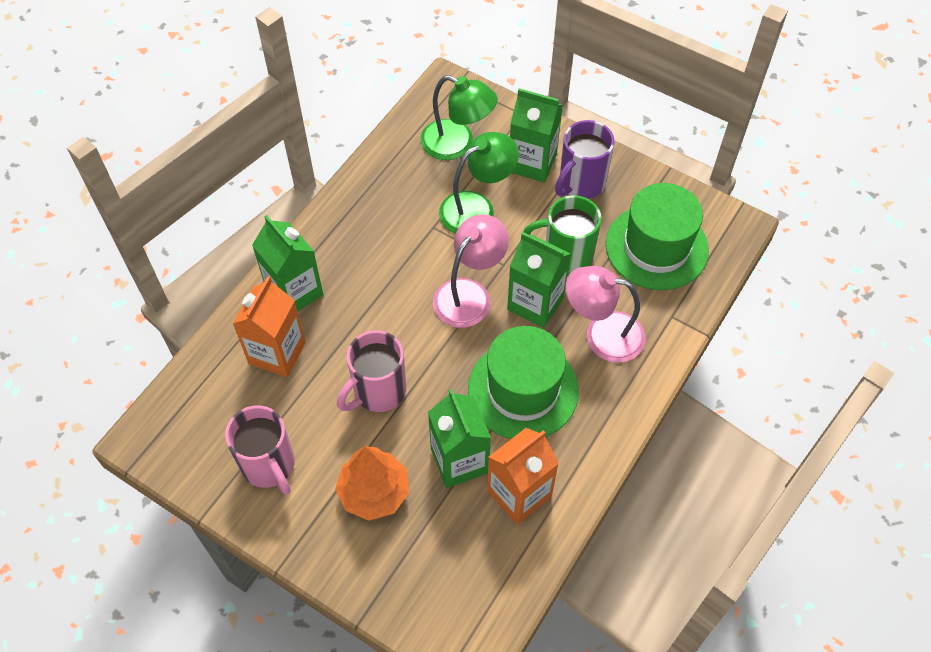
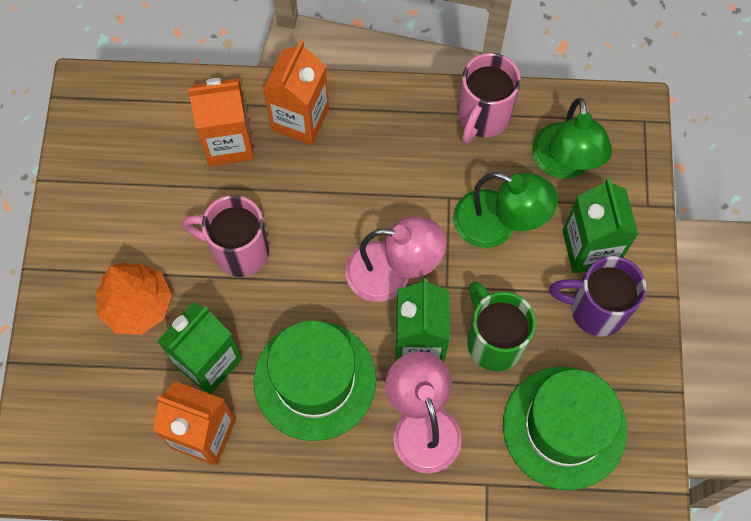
camera: 60 degrees right, 10 degrees up
(269, 466) = (116, 204): pink mug -> pink mug (482, 117)
(294, 292) = (300, 119): green carton -> orange carton

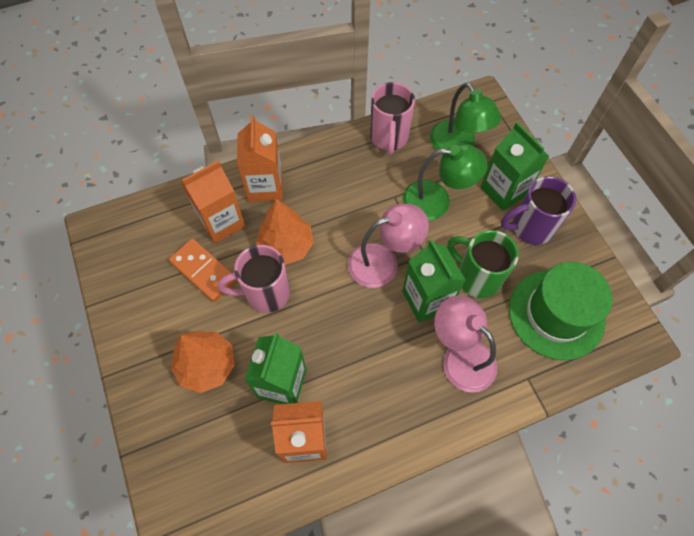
camera: 25 degrees left, 5 degrees down
(182, 194) = (204, 271): none -> orange domino
(289, 204) = (286, 246): none -> orange tree
(315, 380) = (367, 360): green hat -> none

